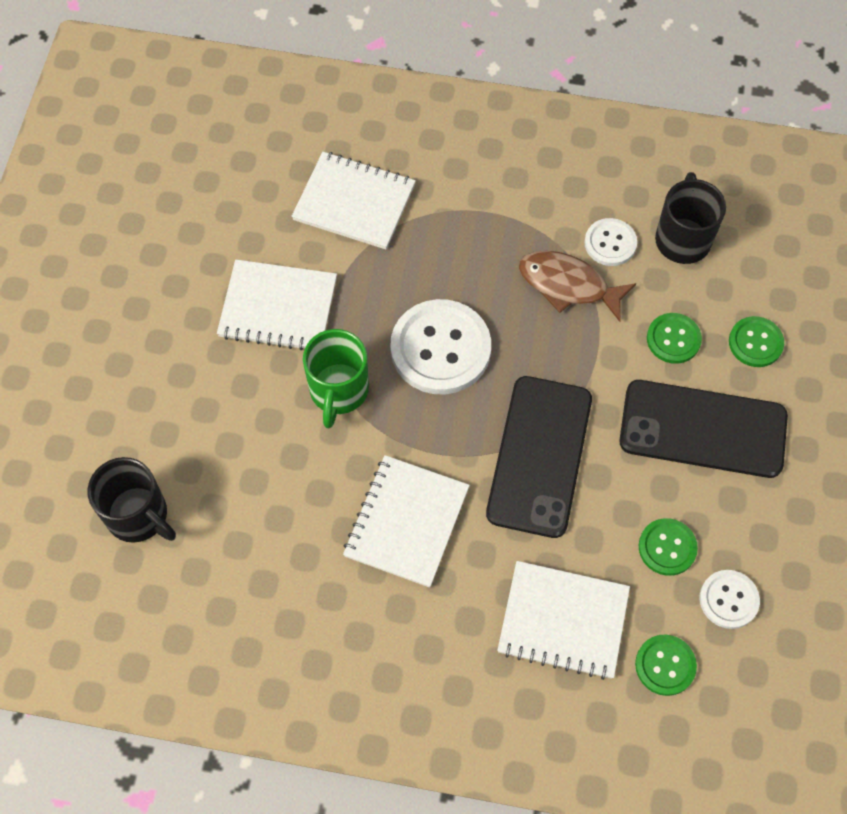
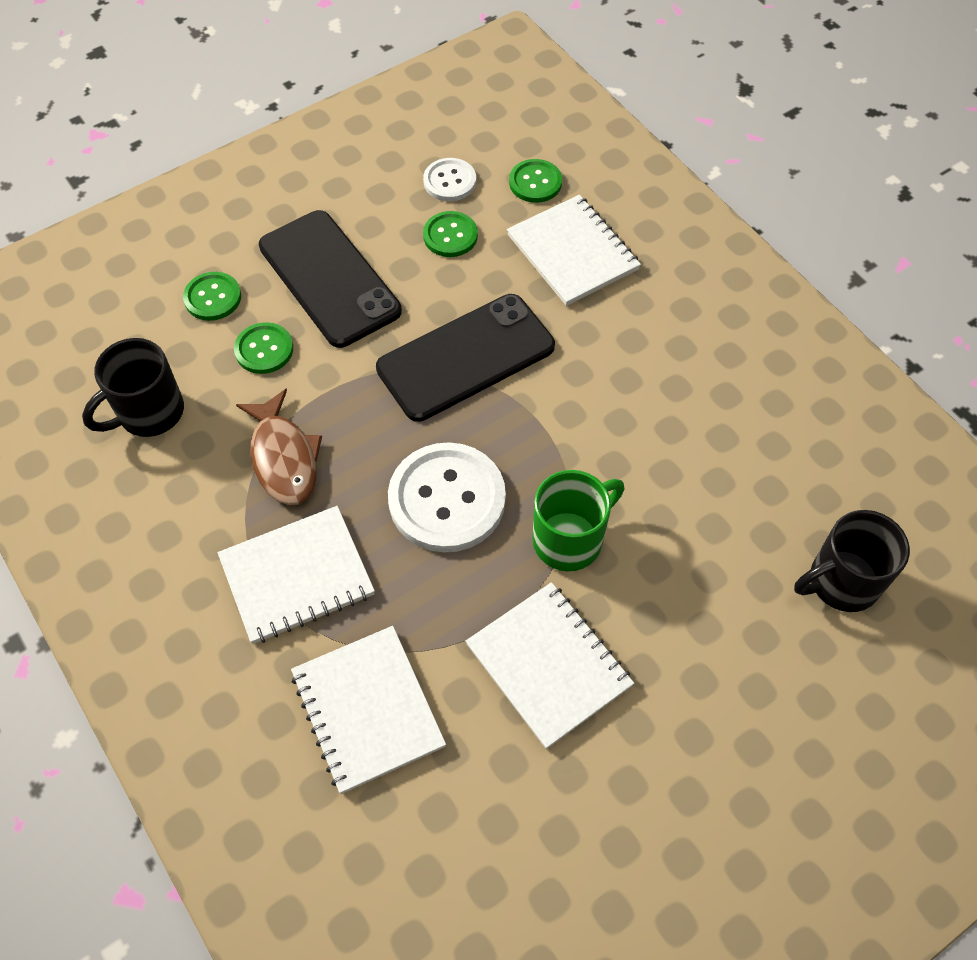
camera: 135 degrees left, 5 degrees down
(139, 516) = (841, 582): black mug -> black mug turned 105 degrees counterclockwise
(406, 522) = (617, 396): white notebook -> white notebook (297, 576)
(610, 243) = (206, 460): white button -> none

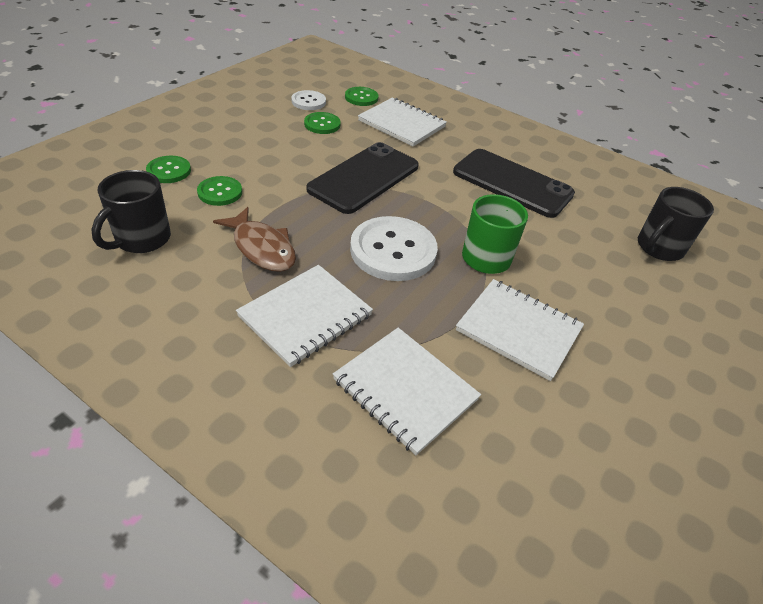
camera: 25 degrees left, 15 degrees down
(329, 278) = (251, 152): black phone -> black phone (512, 183)

